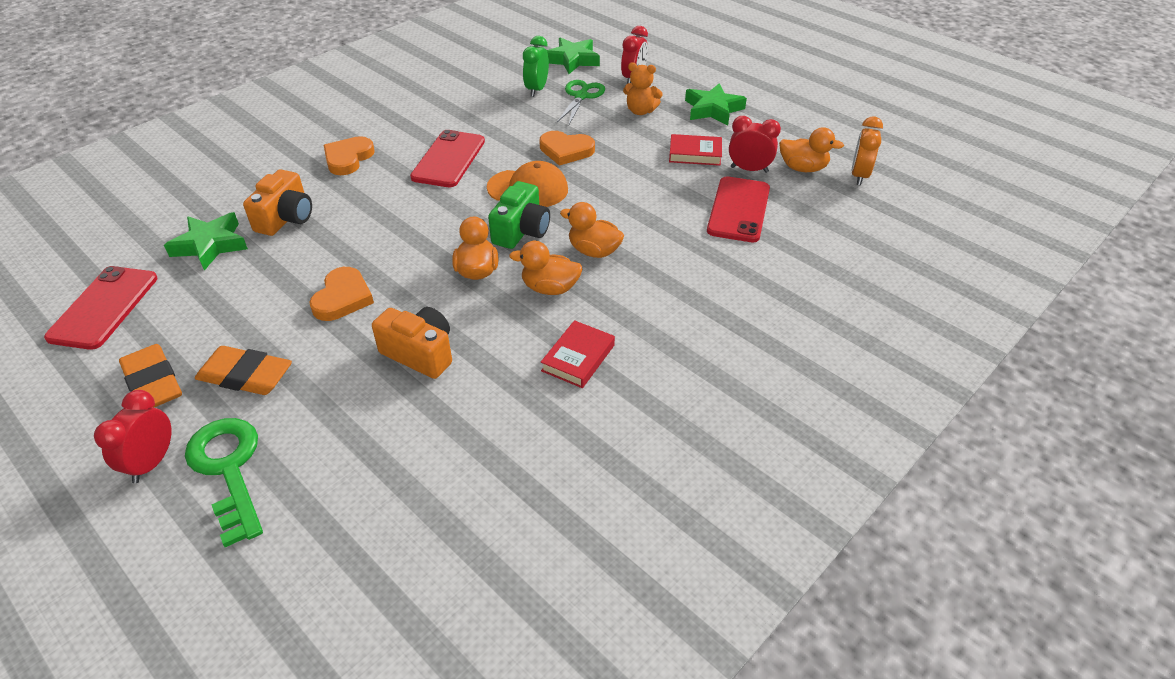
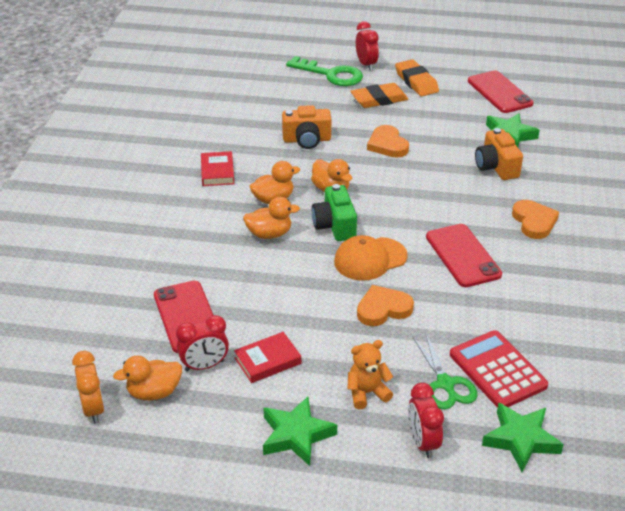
camera: 145 degrees right, 5 degrees down
(153, 382) = (416, 82): orange eraser -> orange eraser turned 45 degrees clockwise
(536, 90) = (497, 370): green clock -> red calculator

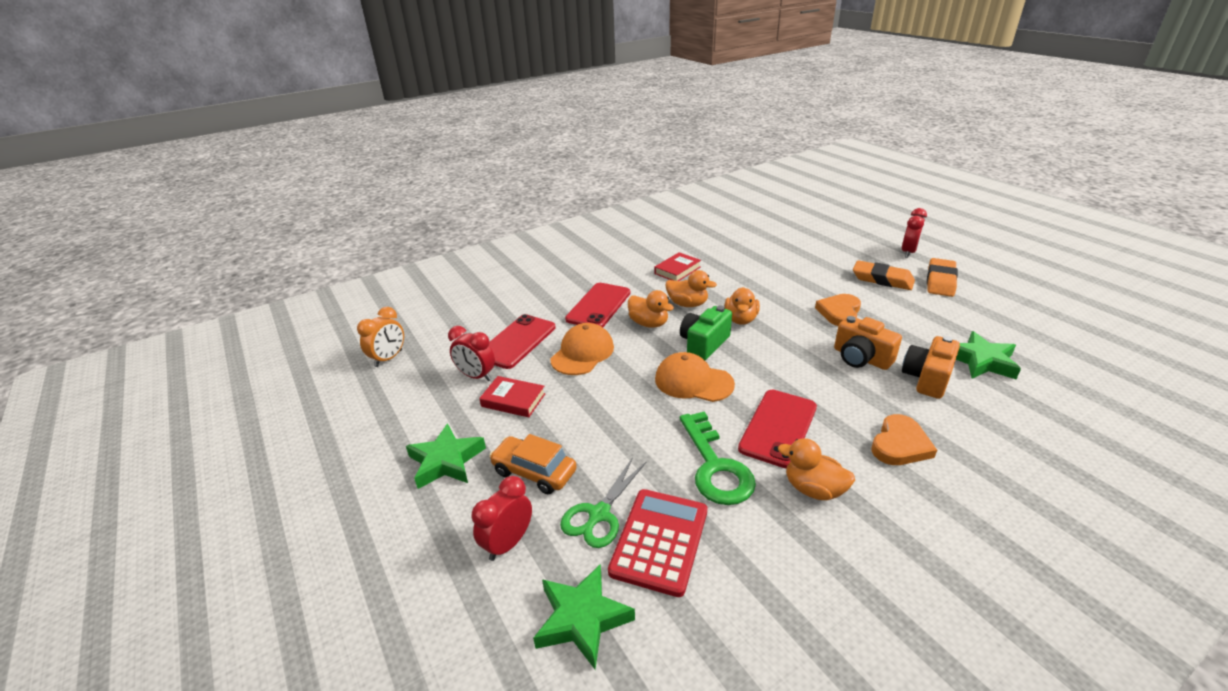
camera: 50 degrees right, 5 degrees down
(154, 392) = (427, 371): orange duck -> orange duck (813, 489)
(258, 290) = (582, 353): none -> orange cap
(307, 140) = (774, 280): orange camera -> orange camera (861, 358)
(331, 74) = (864, 247): green key -> green key (715, 466)
(367, 393) = (534, 472): orange teddy bear -> orange car
(383, 309) = (645, 422): orange heart -> none
(499, 92) = (1025, 323): red phone -> red phone (598, 306)

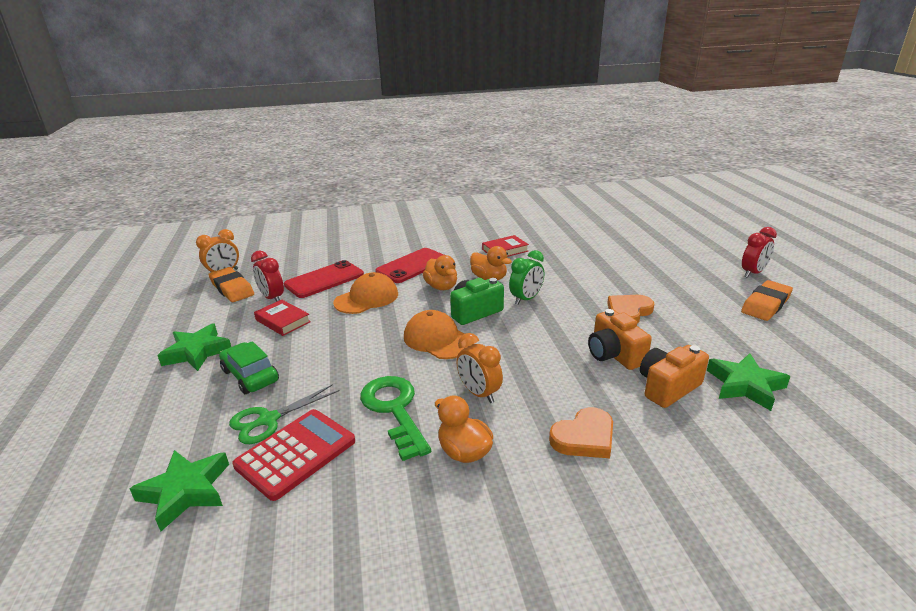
camera: 20 degrees right, 5 degrees down
(508, 543) = (185, 421): red clock -> none
(534, 472) = (250, 376): orange car -> green car
(715, 466) = (394, 410): green key -> green key turned 150 degrees clockwise
(740, 319) = (526, 299): orange duck -> green clock
(778, 427) = (479, 393): red phone -> orange clock
(882, 279) = (701, 292): orange eraser -> orange eraser (232, 288)

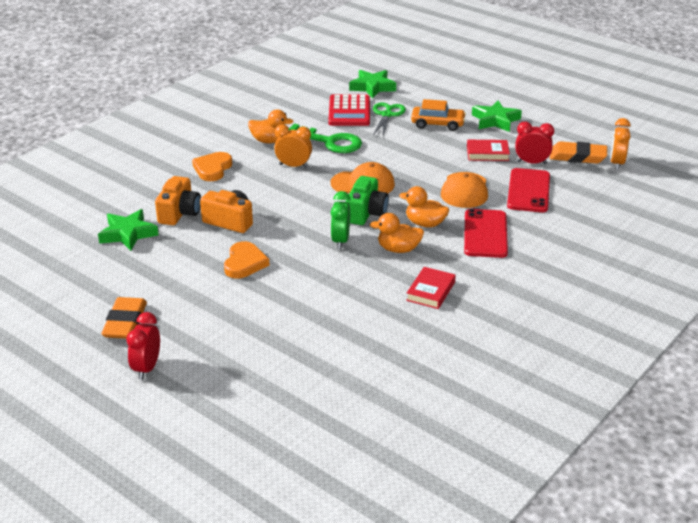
camera: 140 degrees right, 5 degrees up
(250, 376) = (437, 124): green car -> orange car

